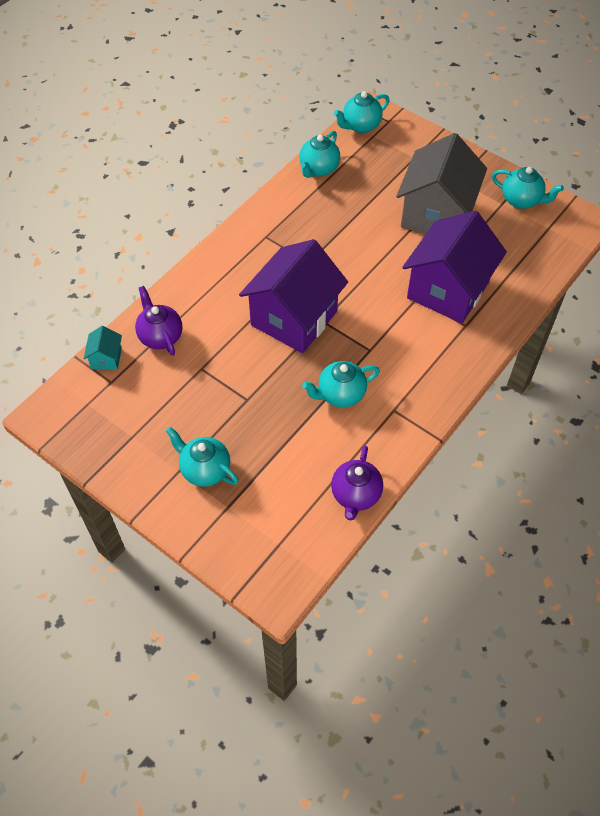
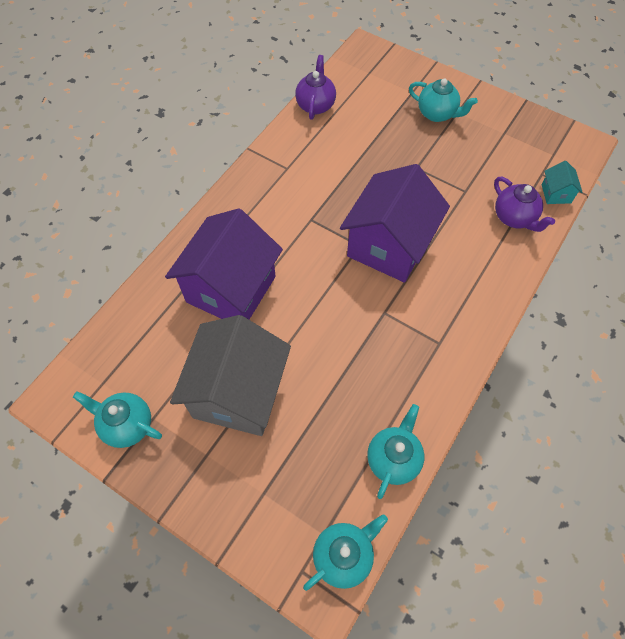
camera: 175 degrees right, 5 degrees up
(340, 394) = (335, 177): turquoise teapot -> none

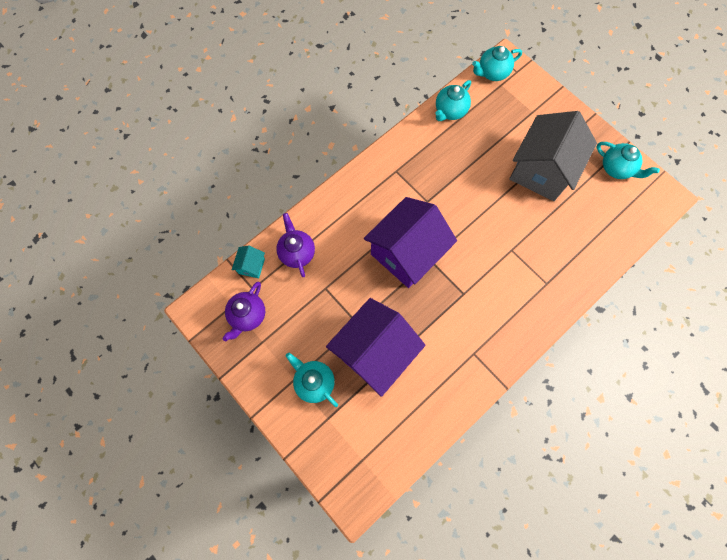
camera: 165 degrees left, 10 degrees up
(231, 289) = (538, 247): purple house -> purple house (374, 352)
(315, 105) = (430, 427): purple teapot -> purple teapot (248, 316)

